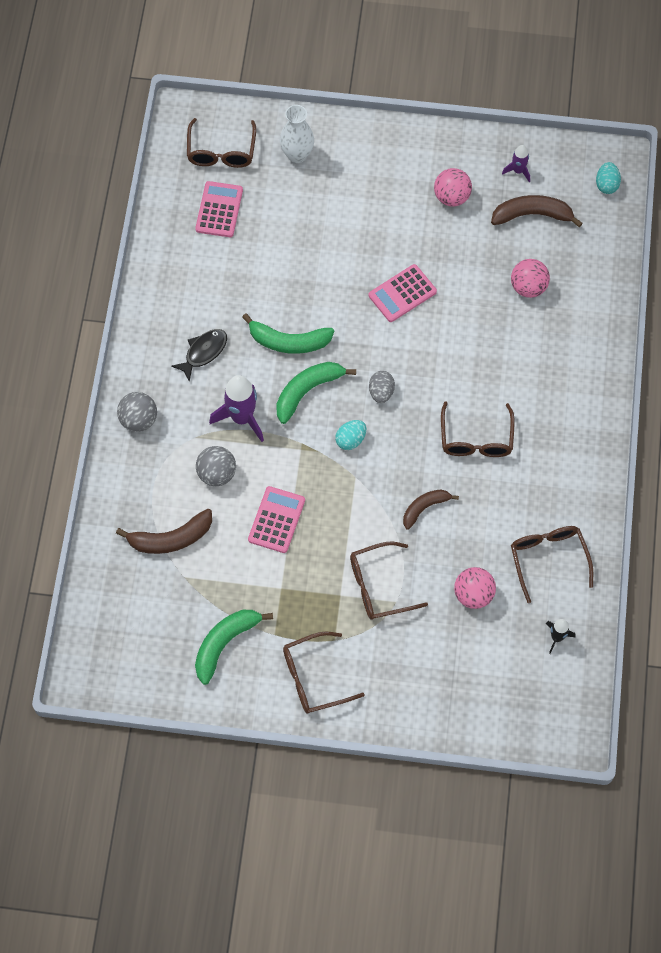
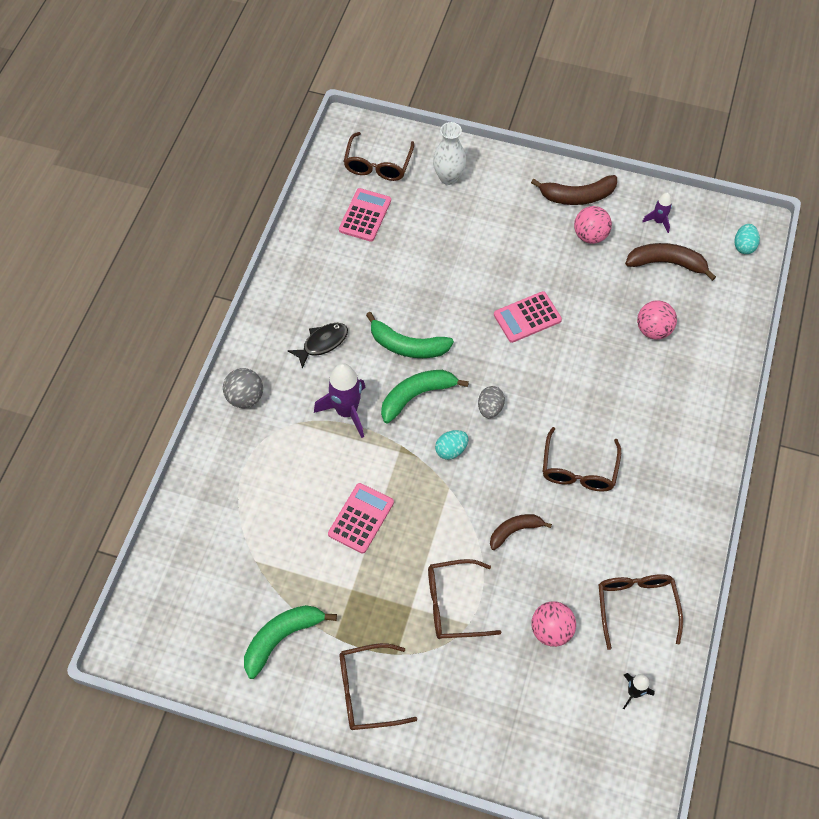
camera: 10 degrees right, 5 degrees down
(170, 538) = (250, 519): brown banana -> brown banana (577, 196)
(217, 473) = (310, 462): grey ball -> none

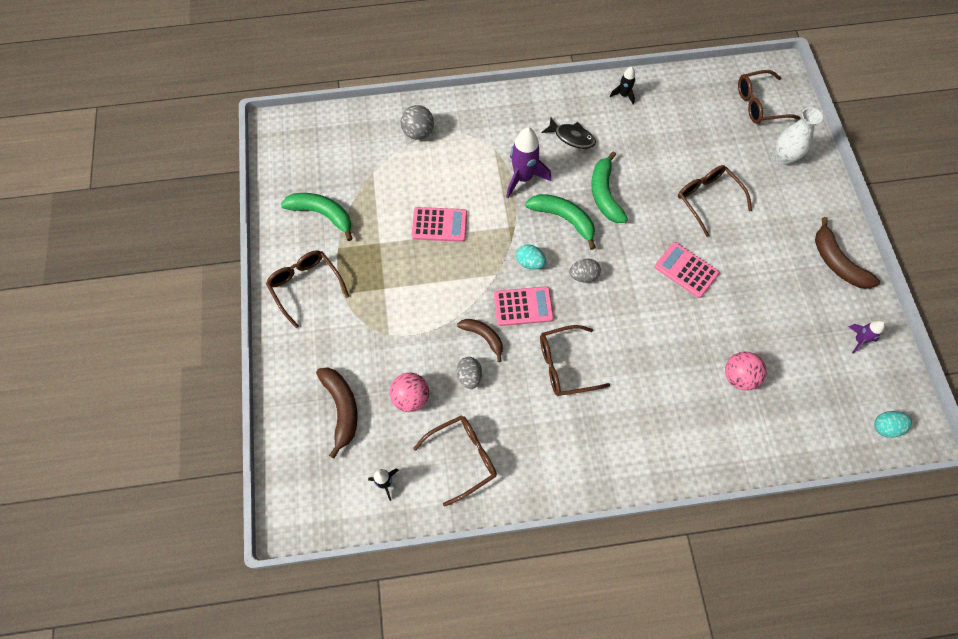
camera: 65 degrees right, 5 degrees up
(245, 397) = (497, 109): grey ball -> grey ball (418, 133)
(298, 272) = (623, 95): none -> black rocket
(365, 215) = (705, 116): pink calculator -> pink calculator (523, 306)
(453, 604) = (399, 316): brown glasses -> brown glasses (707, 199)
(552, 563) = (469, 376): none -> grey egg
(590, 236) = (802, 288): pink ball -> none
(667, 263) = (817, 363): brown banana -> brown banana (341, 409)

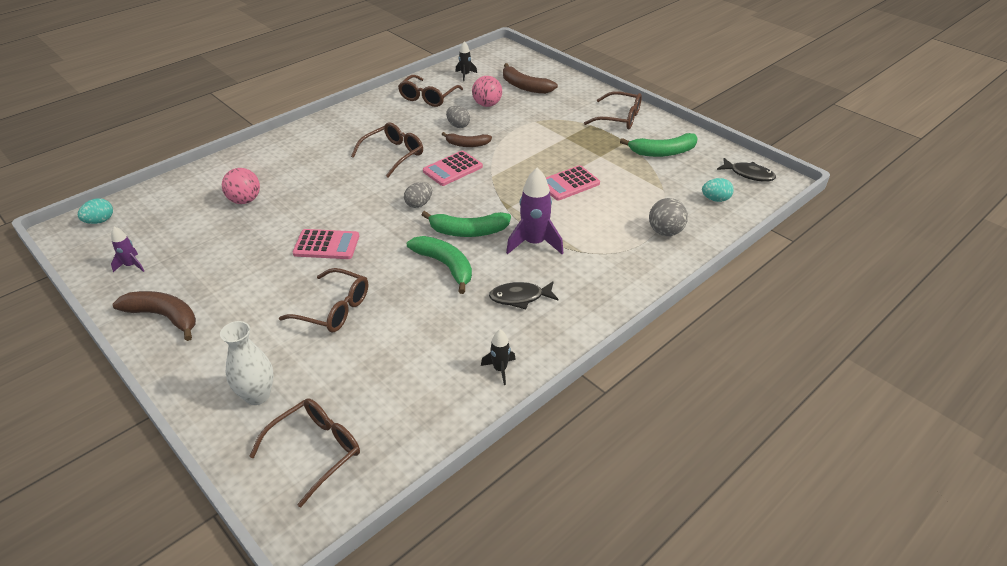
camera: 145 degrees right, 25 degrees down
(288, 148) = (748, 174): none -> black fish
(530, 262) = (471, 193): turquoise egg -> turquoise egg (715, 199)

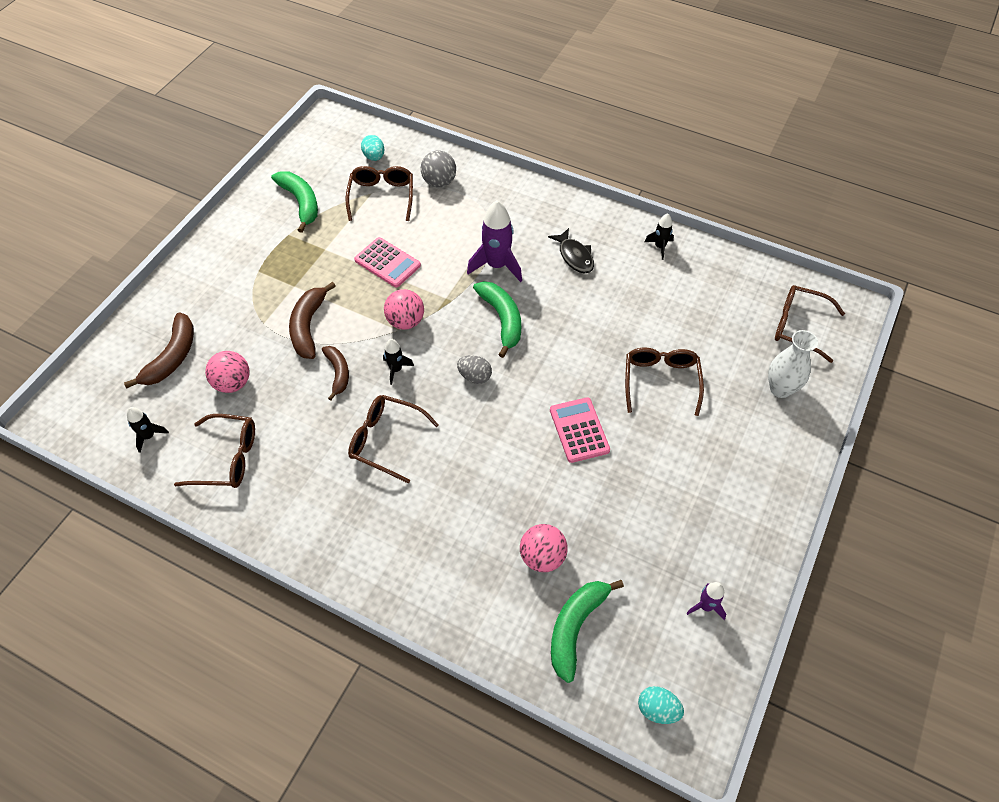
camera: 110 degrees left, 15 degrees up
(164, 317) = (750, 518): brown banana -> brown banana (308, 326)
(445, 266) = (561, 320): green banana -> green banana (576, 627)
(452, 169) = (396, 369): pink calculator -> black rocket
(458, 125) = (295, 397): grey egg -> none
(497, 181) = (405, 321): none -> pink ball
(619, 118) = (236, 248): brown glasses -> brown glasses (382, 196)
(748, 174) = (322, 140): black fish -> none

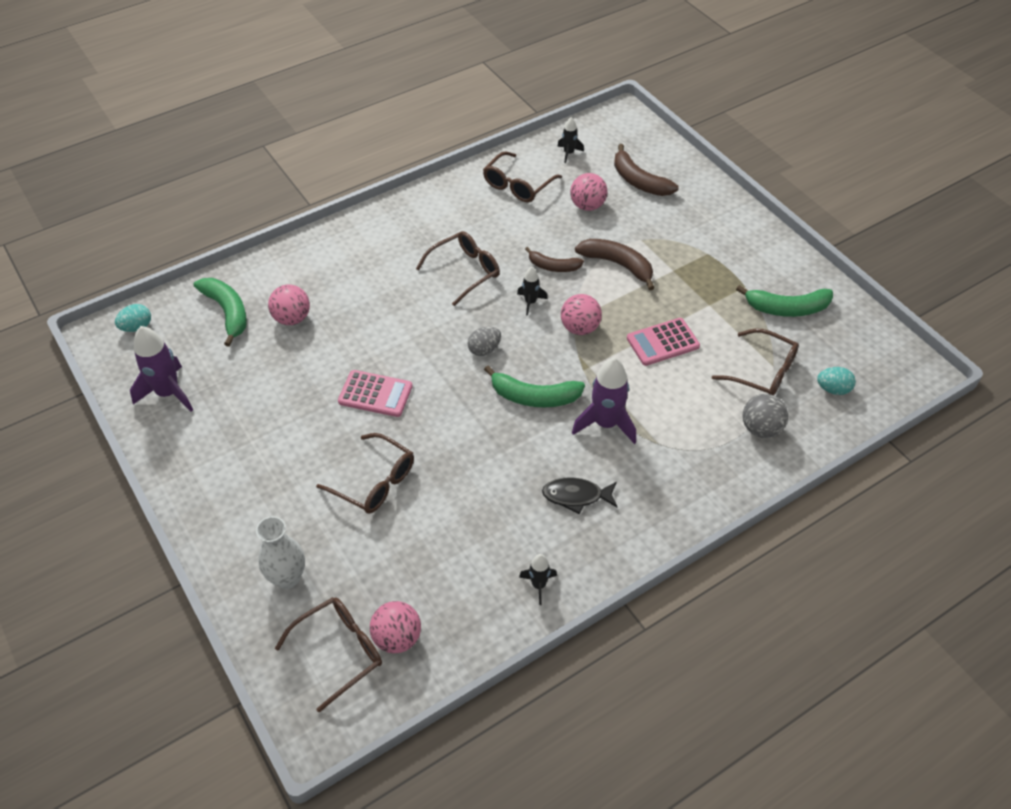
camera: 120 degrees right, 5 degrees down
(706, 606) = (168, 393): purple rocket -> purple rocket, size x1.87
(761, 301) = (397, 638): none -> pink ball

